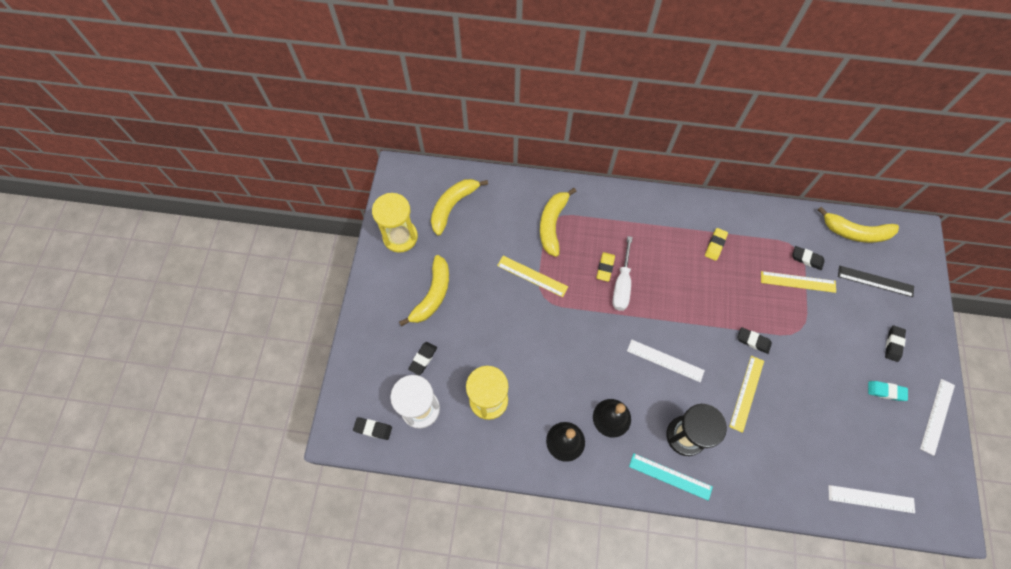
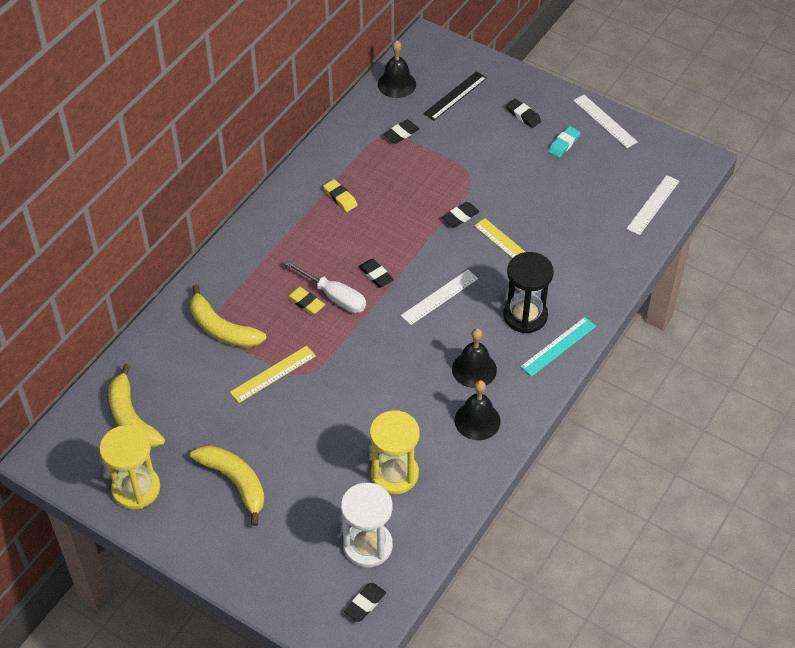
camera: 65 degrees left, 15 degrees down
(423, 359) = (309, 521): black eraser -> black eraser (376, 275)
(798, 281) = (420, 152): yellow ruler -> none
(855, 232) = (396, 84): yellow banana -> black bell

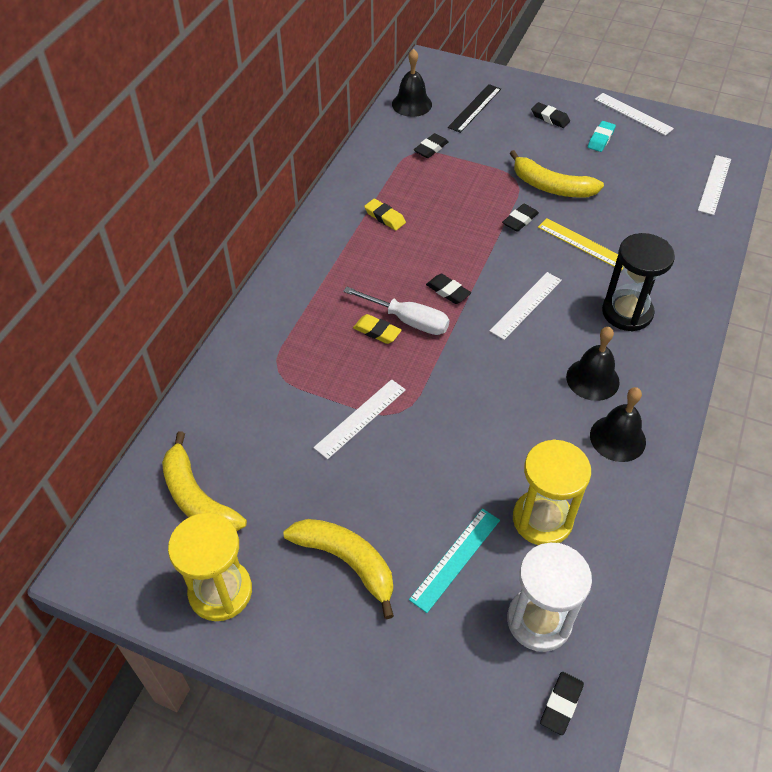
camera: 10 degrees left, 0 degrees up
(222, 329) = (286, 374): yellow banana -> yellow banana (551, 187)
(273, 374) = (360, 418): yellow ruler -> white ruler
(558, 346) = (676, 340): turquoise ruler -> turquoise ruler (455, 559)

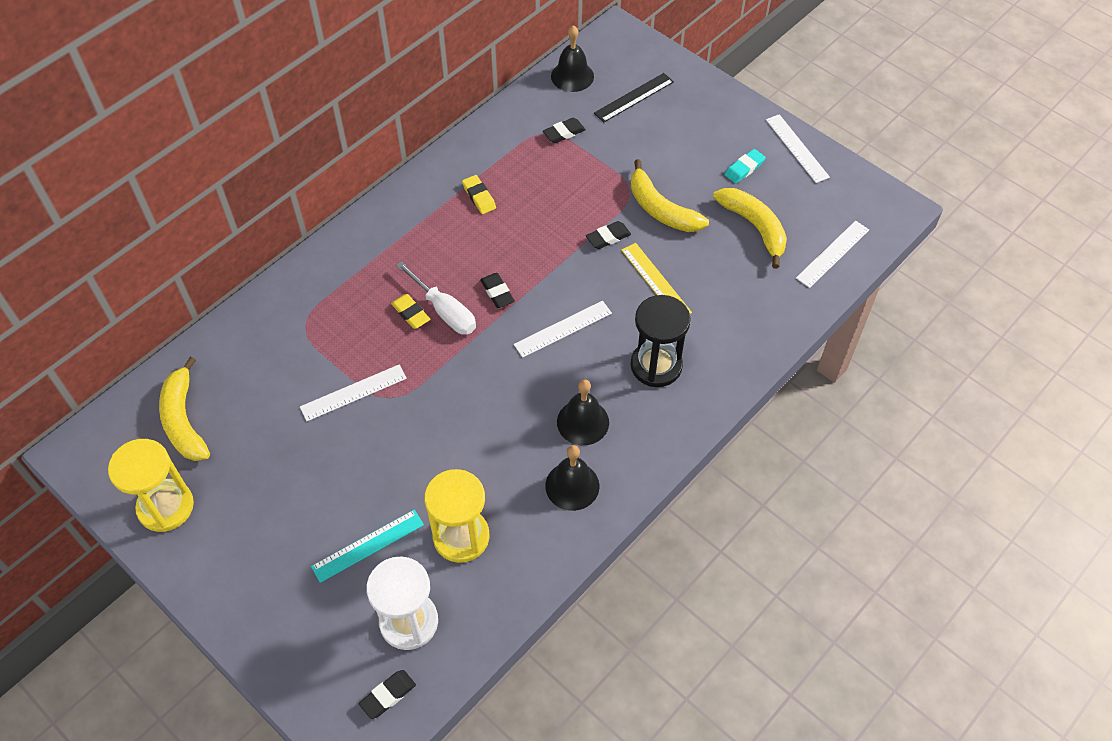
camera: 20 degrees right, 5 degrees up
(347, 561) = (278, 517): yellow banana -> yellow banana (754, 227)
(550, 118) = (705, 130): black eraser -> none

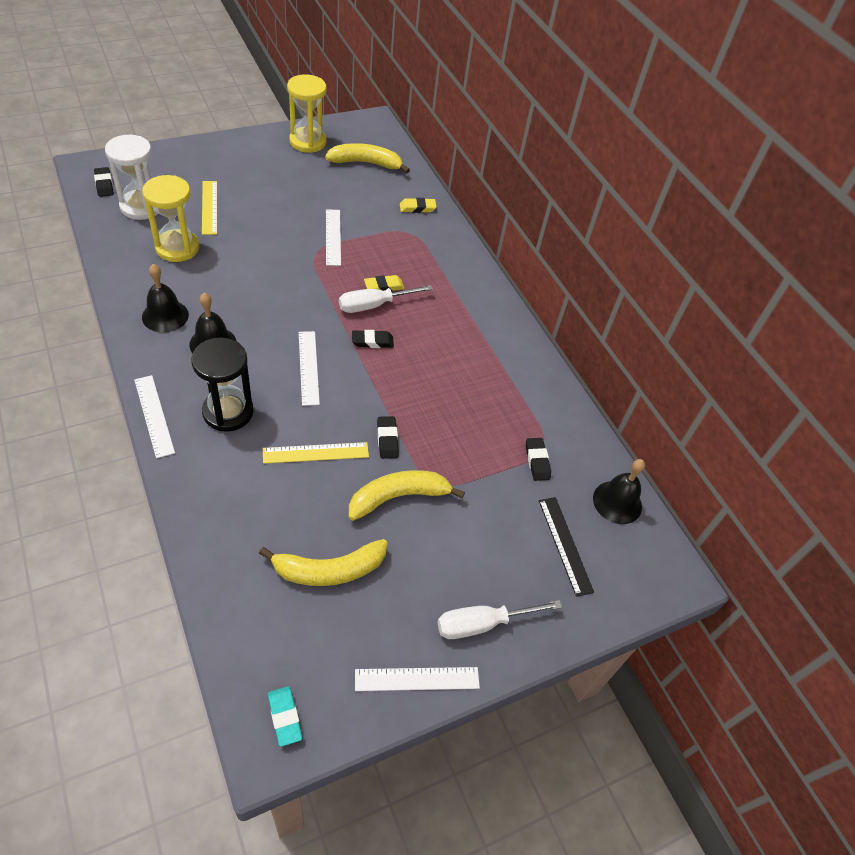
camera: 105 degrees right, 5 degrees down
(368, 545) = (209, 207): turquoise ruler -> yellow ruler
(479, 197) = (484, 368): yellow eraser -> yellow eraser (417, 208)
(732, 126) = (481, 624): none -> white screwdriver
(744, 168) = (413, 603): turquoise eraser -> turquoise eraser (284, 717)
(833, 254) = (249, 628): white ruler -> white ruler (154, 415)

